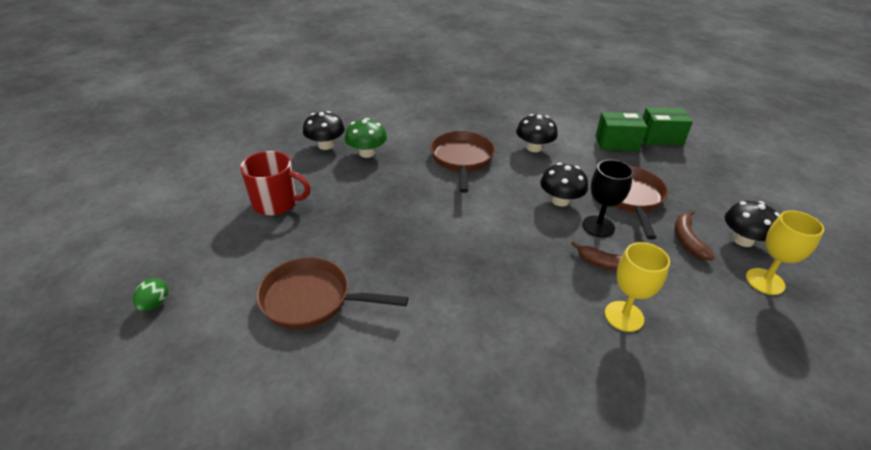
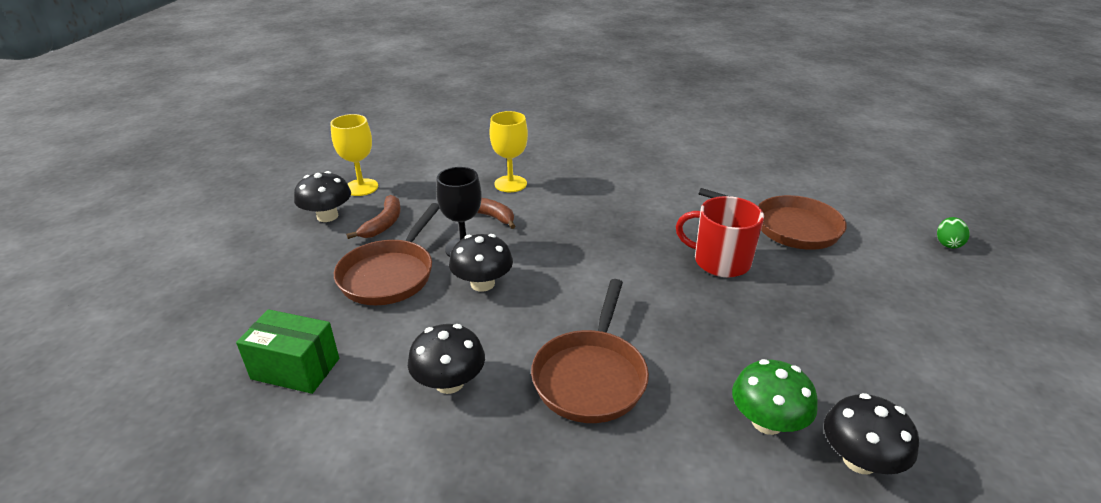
camera: 165 degrees left, 5 degrees down
(276, 203) = (888, 338): red mug -> red mug (720, 261)
(660, 138) = (206, 368): green box -> none

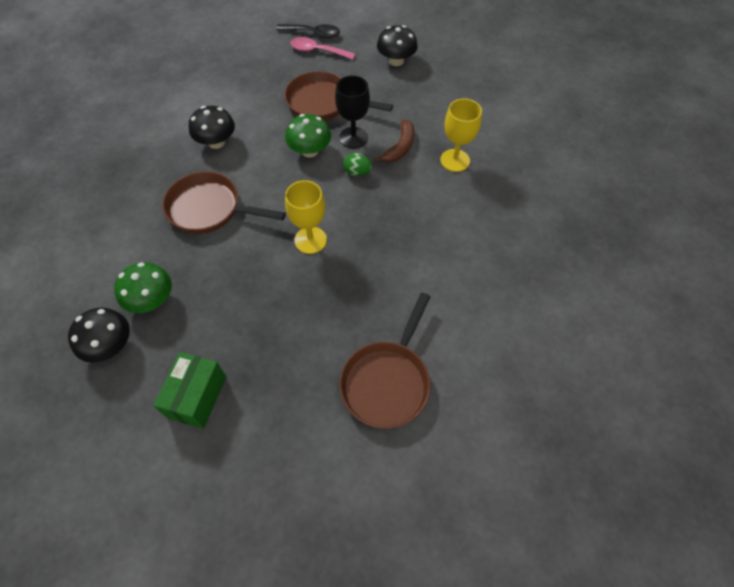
camera: 90 degrees right, 25 degrees up
(221, 289) = (313, 33): none -> black spoon
(269, 283) = (317, 51): none -> pink spoon
(295, 369) = (239, 78): green box -> green box (197, 397)
(361, 187) = (439, 71): yellow goblet -> yellow goblet (310, 240)
(383, 224) = (387, 91): brown banana -> none
(482, 283) = (310, 151): black mushroom -> green mushroom
(720, 261) = (330, 306): red mug -> none
(947, 243) = (356, 546): green egg -> green egg (357, 172)

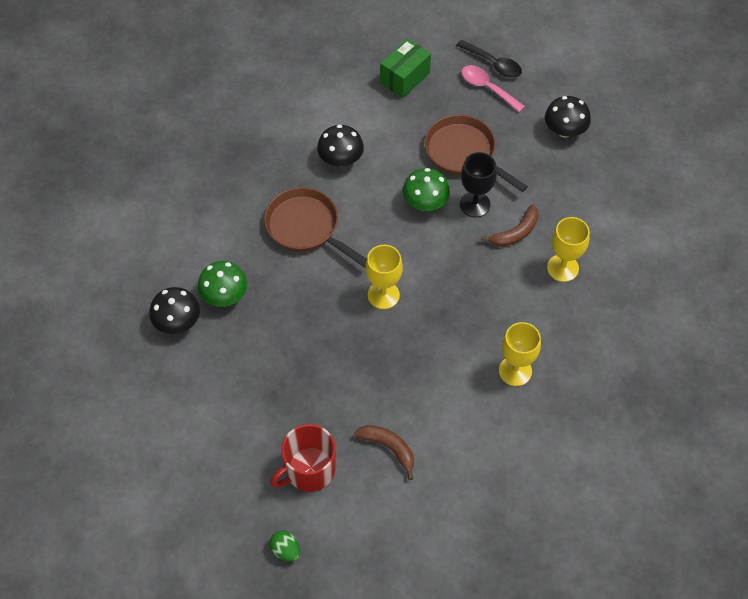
camera: 25 degrees right, 0 degrees up
(197, 397) = (230, 394): green box -> green box (405, 78)
(317, 441) = (309, 470): none -> red mug
(357, 172) = (459, 243): green egg -> green egg (285, 550)
(387, 381) = (389, 448): brown pan -> brown banana
(464, 259) = (515, 371): none -> yellow goblet

